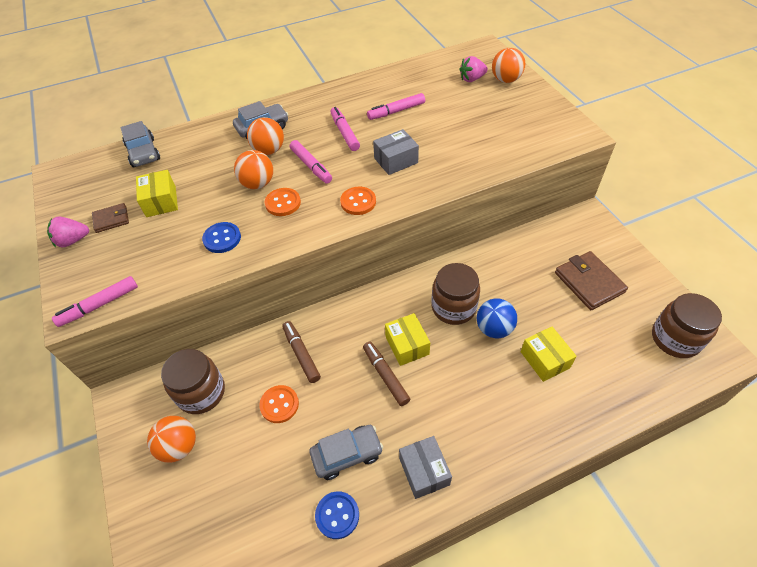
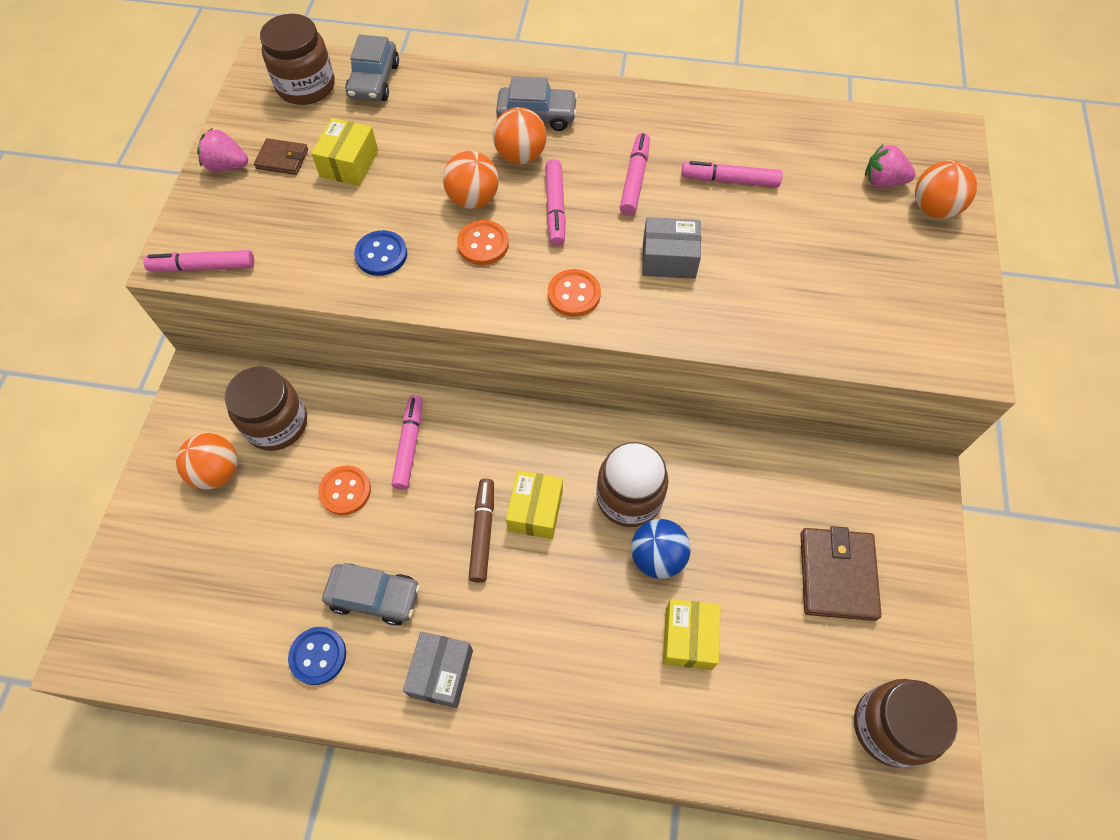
camera: 30 degrees right, 10 degrees up
(97, 174) = (306, 86): none -> brown jar
(301, 354) = (409, 445): brown marker -> pink marker

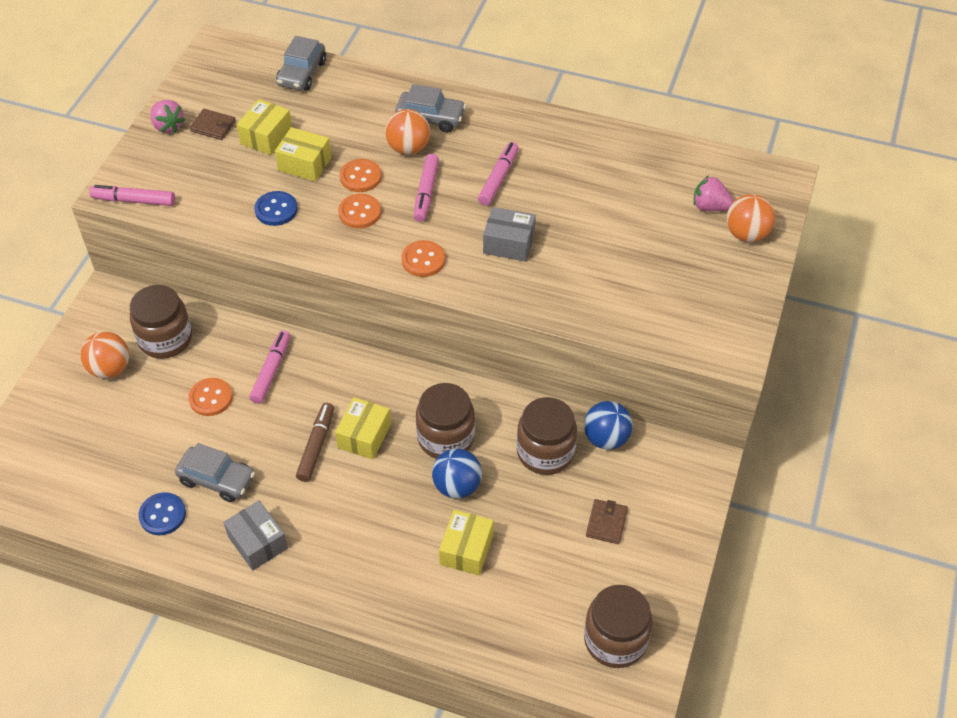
camera: 10 degrees right, 10 degrees down
(227, 166) = (168, 126): pink strawberry -> pink strawberry turned 150 degrees counterclockwise
(306, 86) = (245, 71): brown jar -> brown jar (545, 452)
(403, 191) = (304, 164): none -> yellow box
(441, 673) = (258, 542): grey box -> grey box turned 60 degrees counterclockwise
(473, 199) = (360, 177): orange ball -> orange button
(730, 180) = (578, 189): pink marker -> none
(807, 468) = (606, 438): none -> blue ball
(837, 575) = (606, 523): brown wallet -> brown wallet, size x0.56

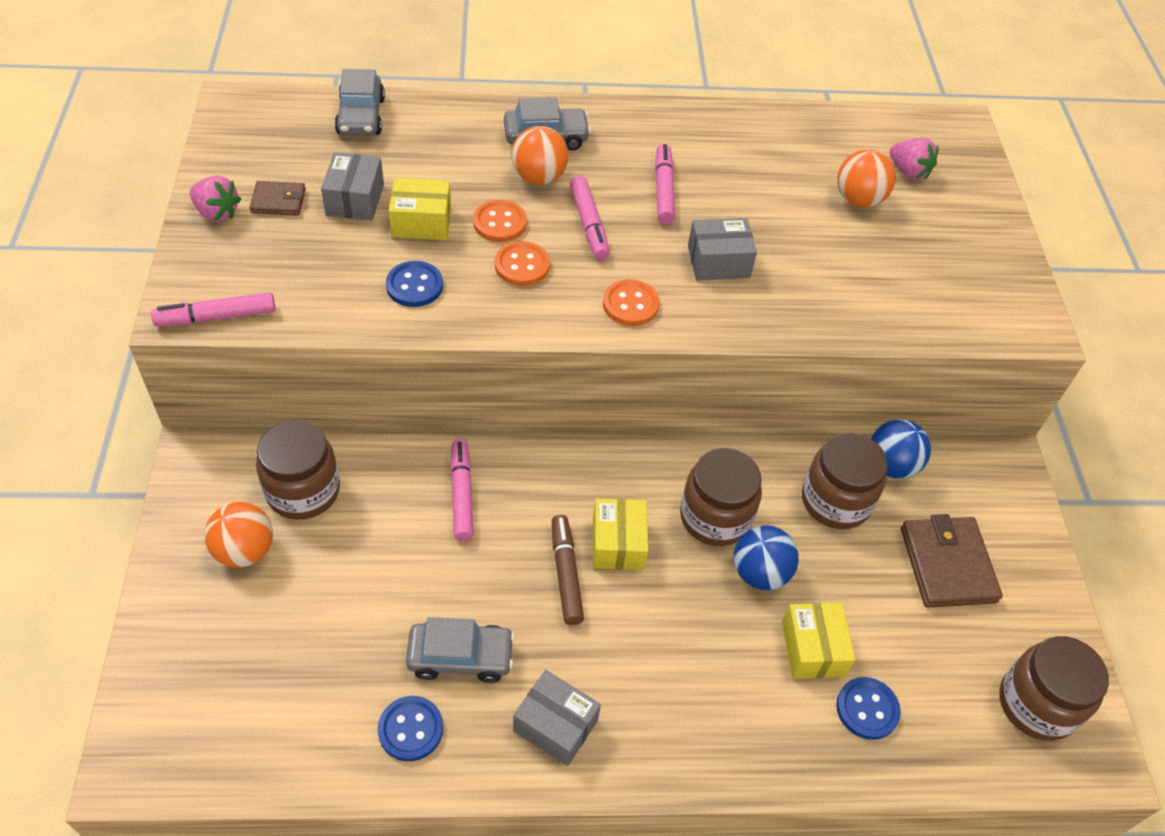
camera: 25 degrees left, 0 degrees up
(211, 398) = (400, 551): orange button -> none
(266, 137) = (355, 199): yellow box -> grey box
(483, 602) = (867, 709): none -> blue button
(606, 523) = (947, 565): brown wallet -> brown wallet, size x1.79
(710, 207) = (908, 172): pink strawberry -> pink strawberry turned 135 degrees counterclockwise
(746, 234) = (963, 192): orange ball -> orange ball (858, 199)

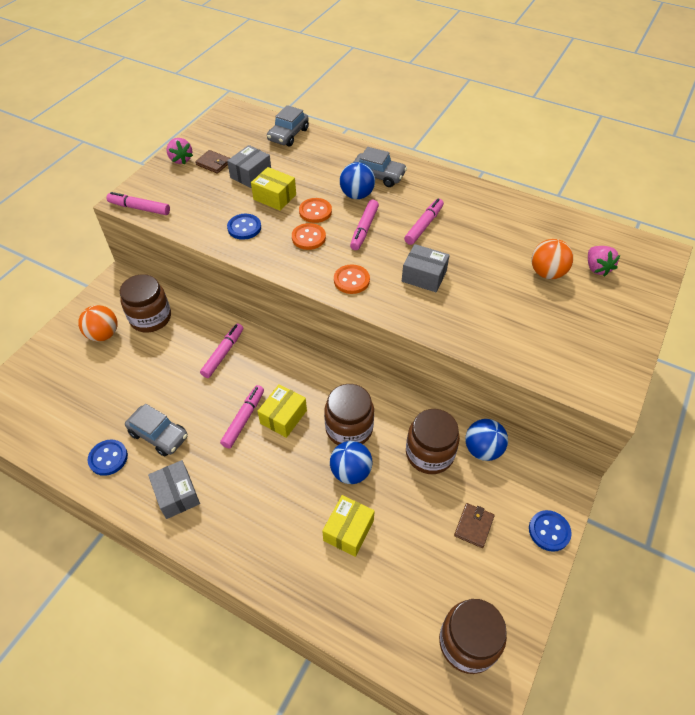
camera: 35 degrees right, 0 degrees up
(539, 177) = (357, 195): orange ball -> blue ball
(566, 573) = (243, 419): brown marker -> pink marker
(867, 709) = (354, 583): blue button -> blue button (549, 531)
(947, 565) = (473, 526): brown wallet -> brown wallet, size x0.56

